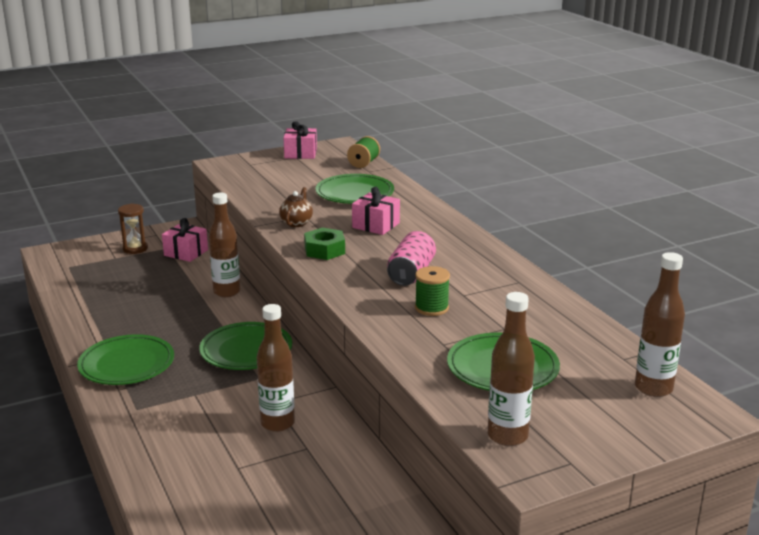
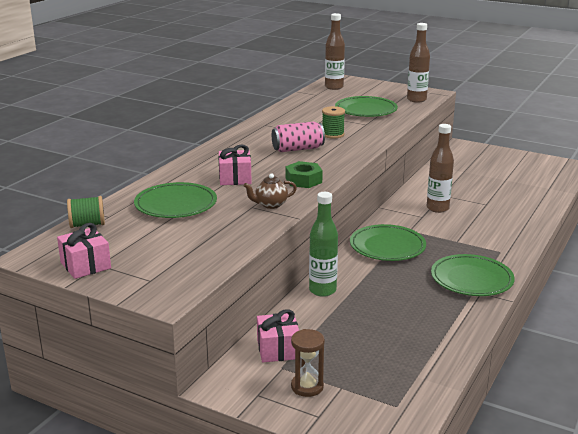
camera: 125 degrees left, 0 degrees up
(227, 292) = (322, 290): brown bottle -> green bottle

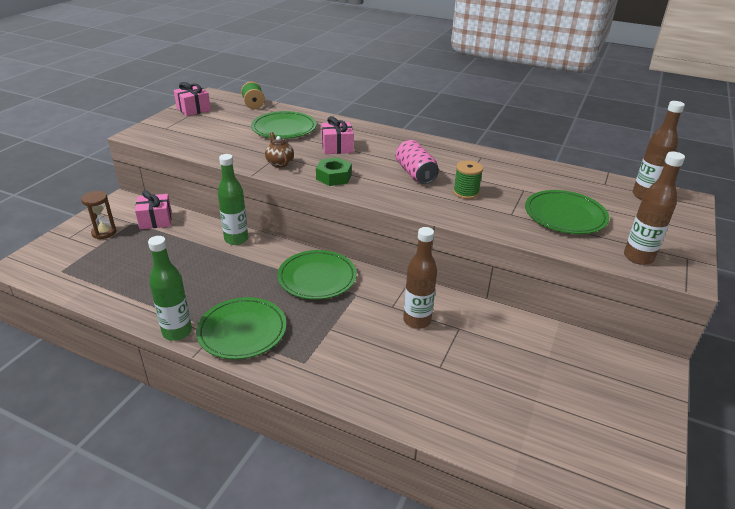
camera: 85 degrees right, 10 degrees up
(483, 311) = (177, 332): none -> green bottle

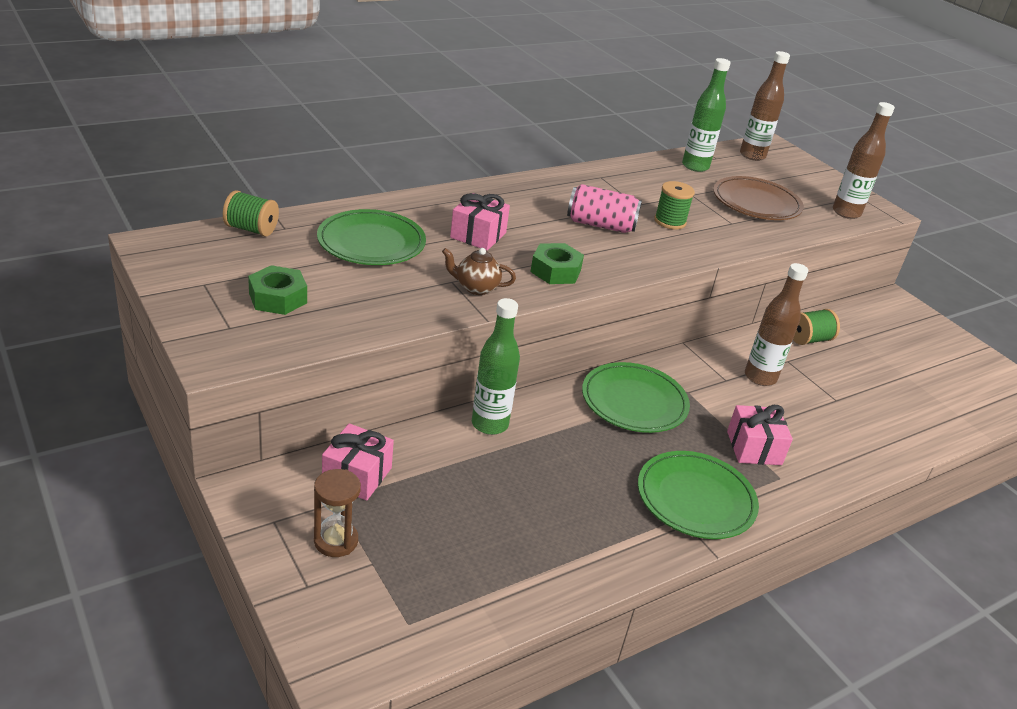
camera: 60 degrees left, 0 degrees up
(177, 332) = (661, 552): green bottle -> green bottle (695, 166)
(193, 109) = (190, 278): pink gift -> pink gift (754, 448)
(202, 128) = (278, 298): none -> green nut
(506, 331) = (809, 339): none -> green spool
(565, 215) = (756, 203): green plate -> brown plate

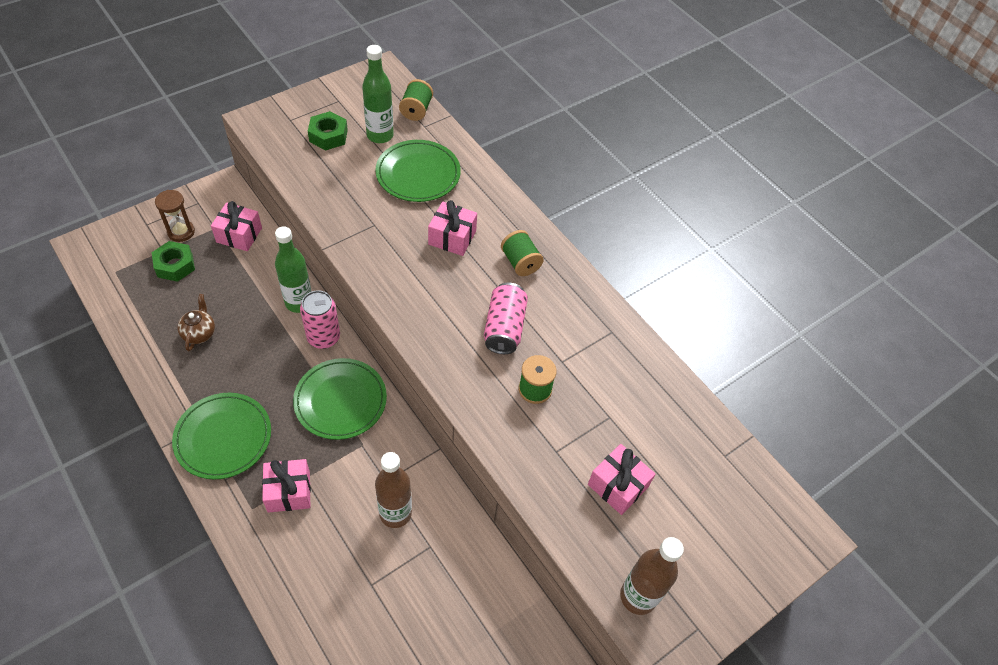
camera: 85 degrees right, 20 degrees up
(476, 288) = (367, 239): brown teapot -> brown teapot (199, 333)
(545, 407) = (323, 337): none -> pink can
(555, 271) = (408, 291): green nut -> green nut (175, 265)
(695, 166) = (686, 428): green bottle -> green bottle (380, 135)
(752, 155) = (756, 501): brown bottle -> none
(756, 203) = (618, 486): brown plate -> pink gift
(809, 339) = (475, 577): green spool -> green spool (520, 262)

